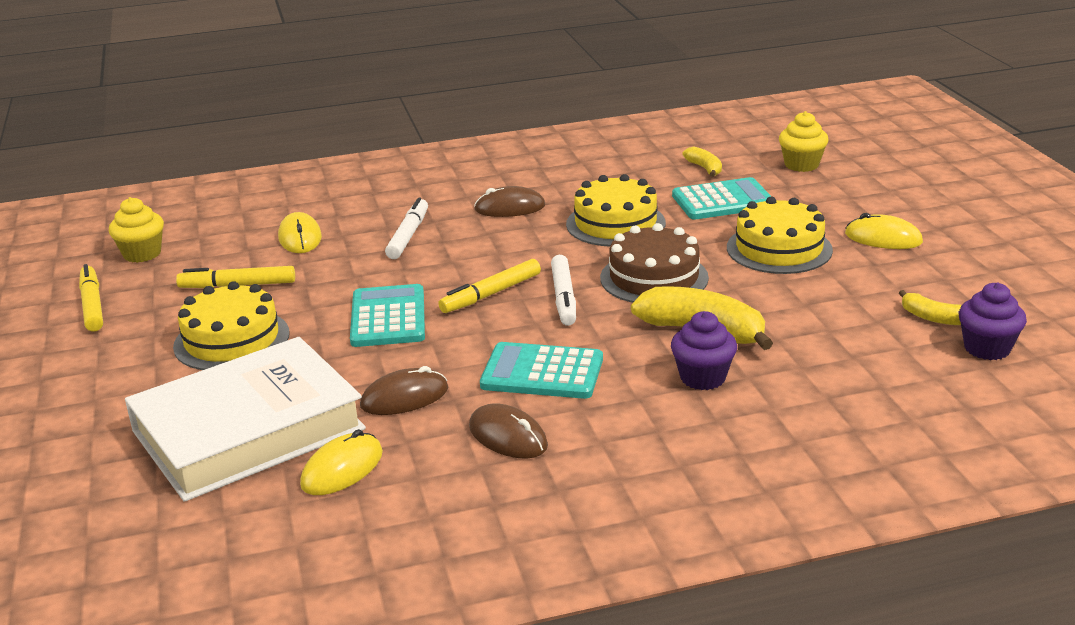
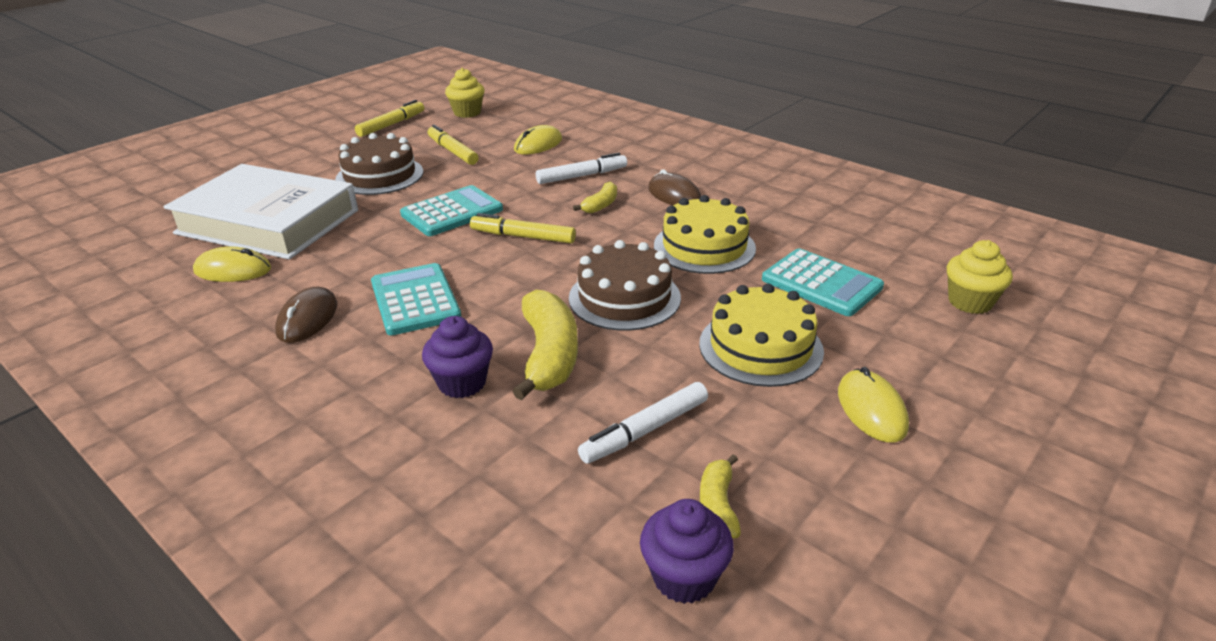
camera: 55 degrees right, 5 degrees up
(232, 340) = (379, 175): yellow cake -> brown cake
(404, 397) = (341, 258): brown mouse -> none
(564, 297) = (546, 268): white marker -> white marker (645, 430)
(705, 168) = (875, 252): yellow banana -> yellow banana (600, 205)

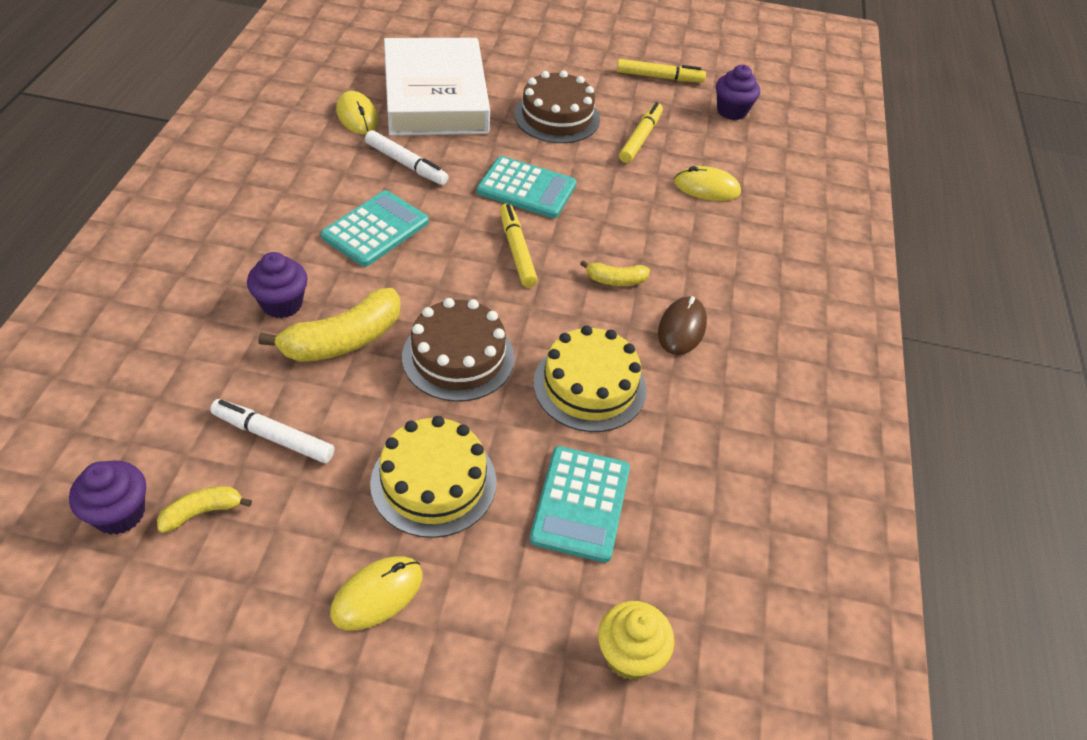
camera: 55 degrees right, 15 degrees up
(307, 318) = (318, 185): brown mouse -> none
(467, 113) = (731, 111): yellow cupcake -> purple cupcake
(582, 176) = (665, 244): white marker -> white marker (406, 164)

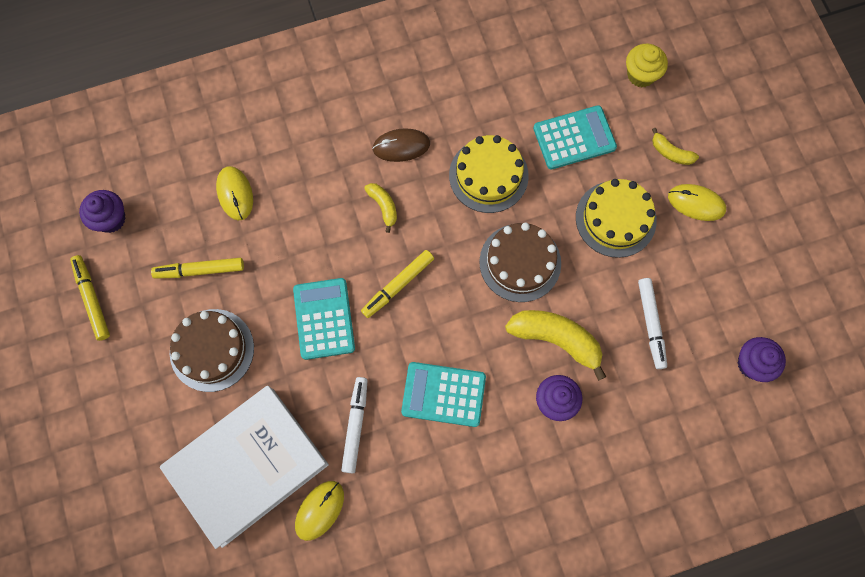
camera: 115 degrees left, 25 degrees up
(202, 512) = (720, 322): yellow banana -> yellow banana (671, 152)

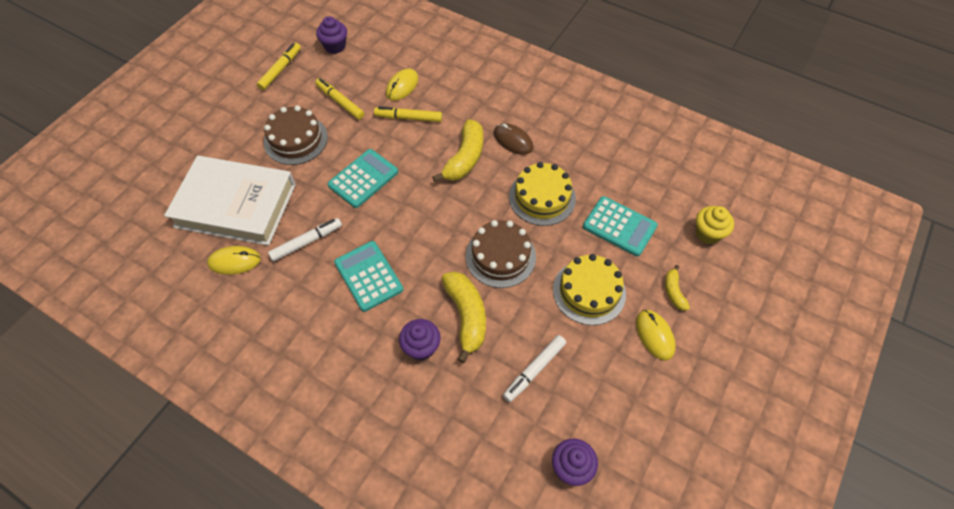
camera: 50 degrees right, 15 degrees down
(383, 206) = (464, 158): yellow banana -> yellow banana, size x1.90
(398, 285) = (420, 201): yellow marker -> yellow marker (408, 118)

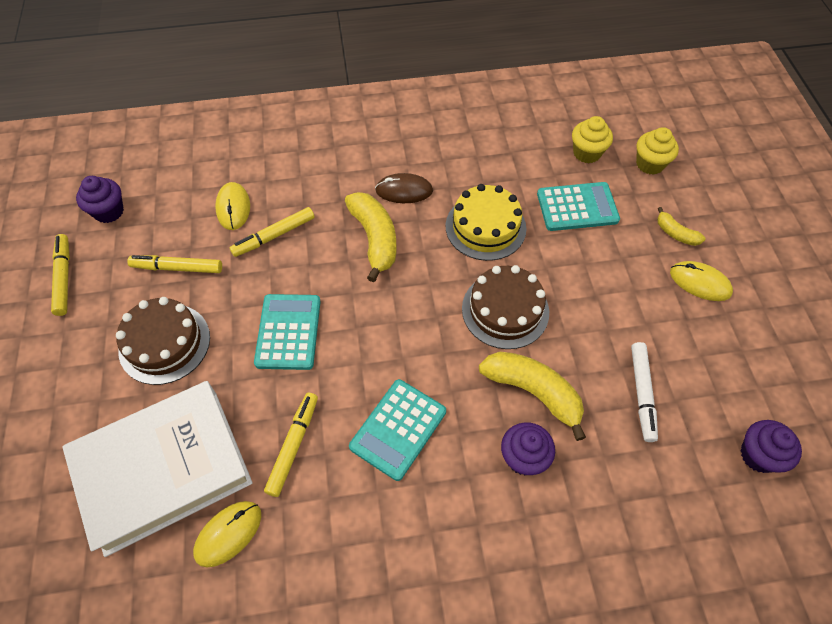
camera: 40 degrees left, 0 degrees up
(306, 242) = (293, 446): white marker -> yellow marker
(368, 276) = (398, 429): turquoise calculator -> turquoise calculator turned 75 degrees counterclockwise
(589, 291) = (612, 284): yellow cake -> none
(667, 195) = (587, 153): none -> yellow cupcake

